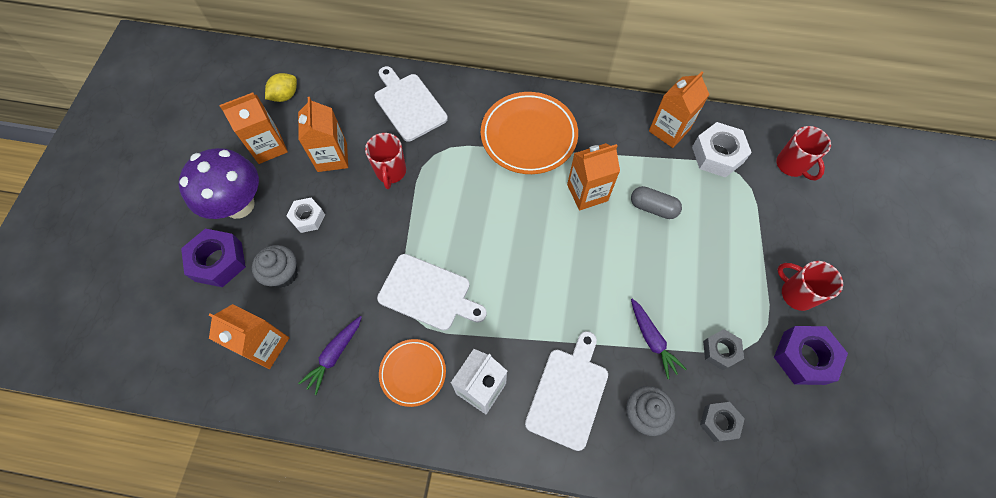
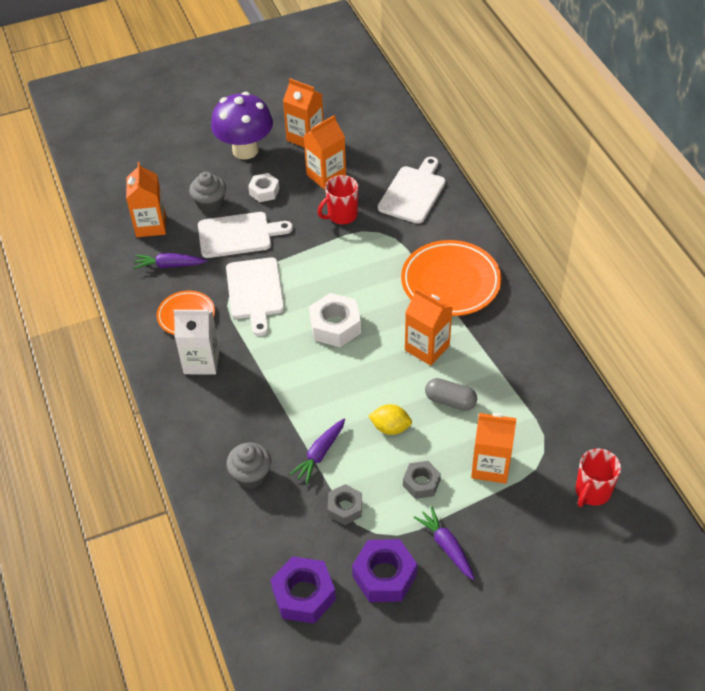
camera: 60 degrees right, 15 degrees down
(218, 261) = (194, 166): purple nut -> purple nut (304, 595)
(285, 96) = (357, 120): yellow lemon -> yellow lemon (390, 428)
(568, 394) = (234, 418): white cutting board -> white cutting board (238, 235)
(653, 208) = (450, 401): grey capsule -> grey capsule turned 60 degrees counterclockwise
(669, 130) = (546, 378): orange carton -> orange carton (490, 466)
(717, 155) = (551, 426): white nut -> white nut (335, 326)
(719, 422) = (278, 532): grey nut -> grey nut (421, 483)
(796, 294) = (446, 547): red mug -> purple carrot

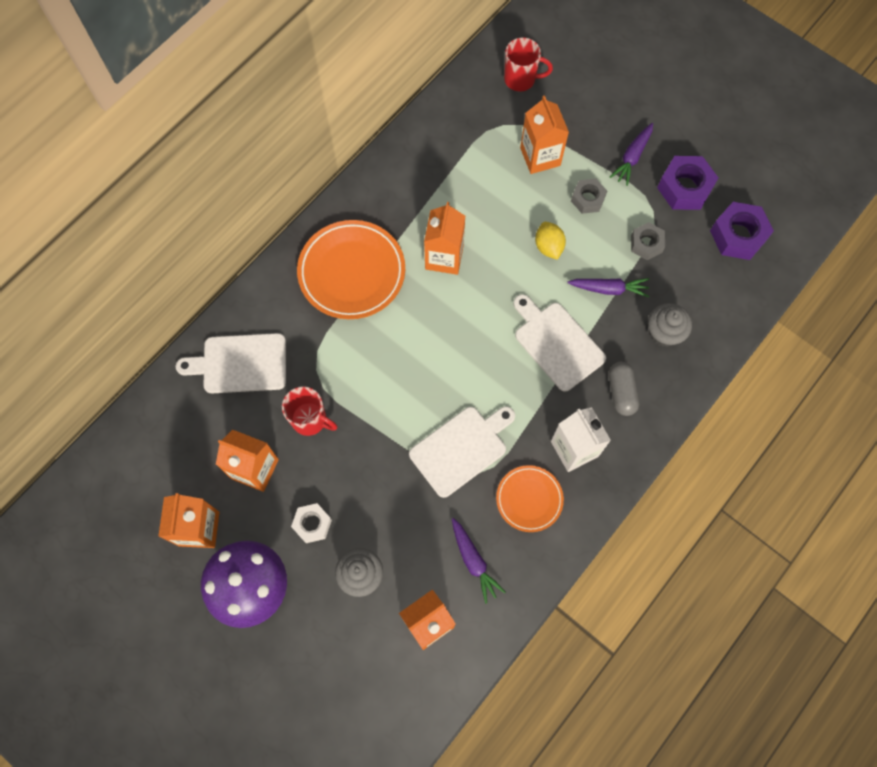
camera: 120 degrees left, 20 degrees up
(238, 235) = (392, 513): white cutting board -> white cutting board (557, 343)
(335, 326) = (462, 349): white nut -> none
(450, 401) = (492, 213): grey capsule -> grey capsule (621, 392)

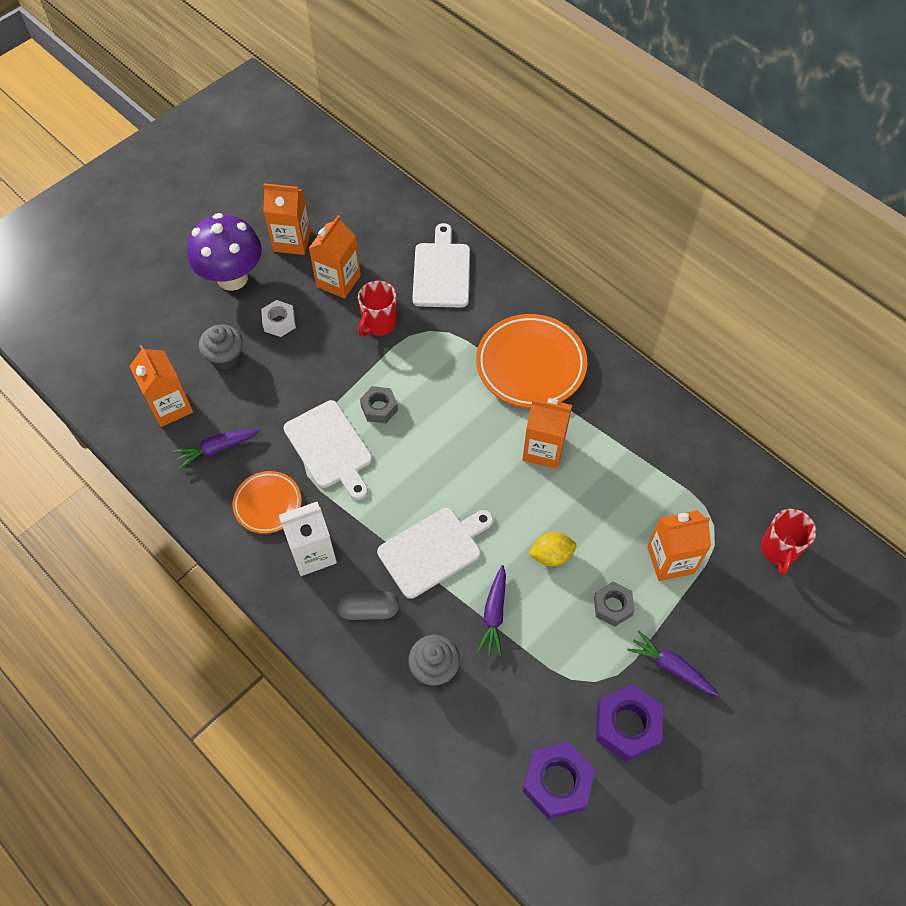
camera: 95 degrees right, 10 degrees down
(646, 244) = (550, 666): grey nut -> grey nut (379, 408)

